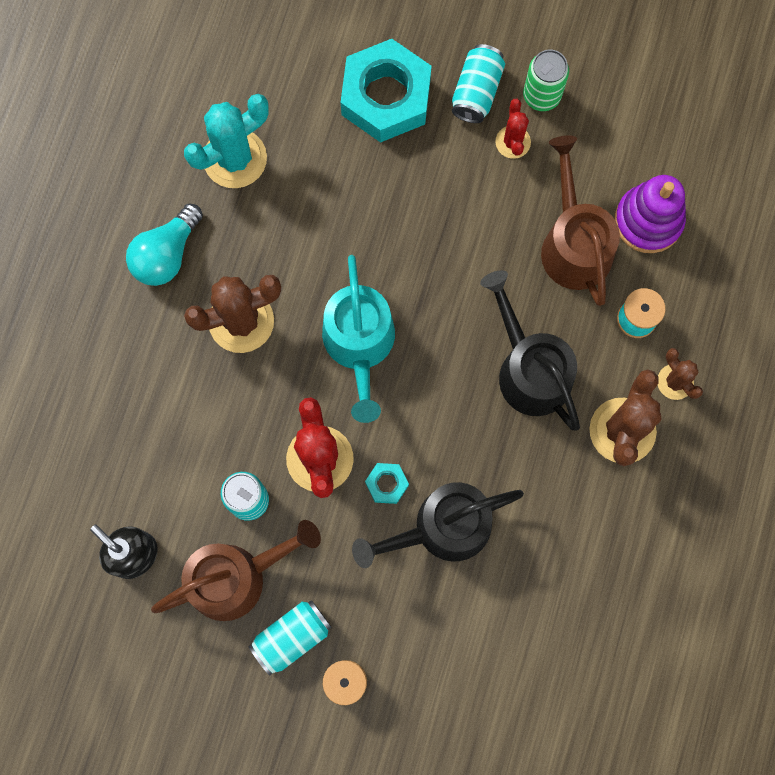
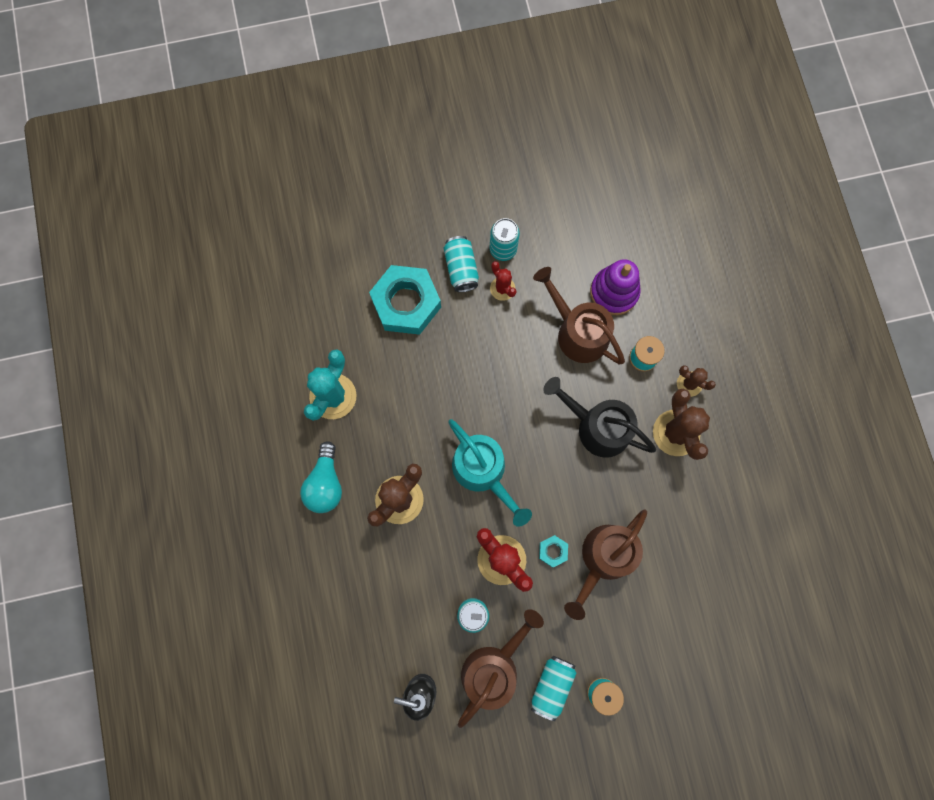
camera: 30 degrees left, 0 degrees up
(443, 528) = (604, 558): black watering can -> brown watering can
(541, 96) = (503, 249): green can -> turquoise can

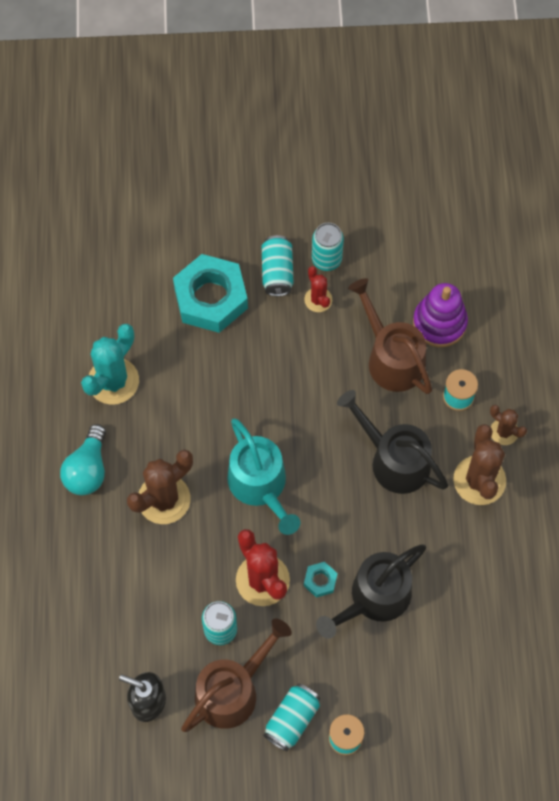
camera: 10 degrees right, 10 degrees down
(604, 558) = (374, 598): brown watering can -> black watering can

